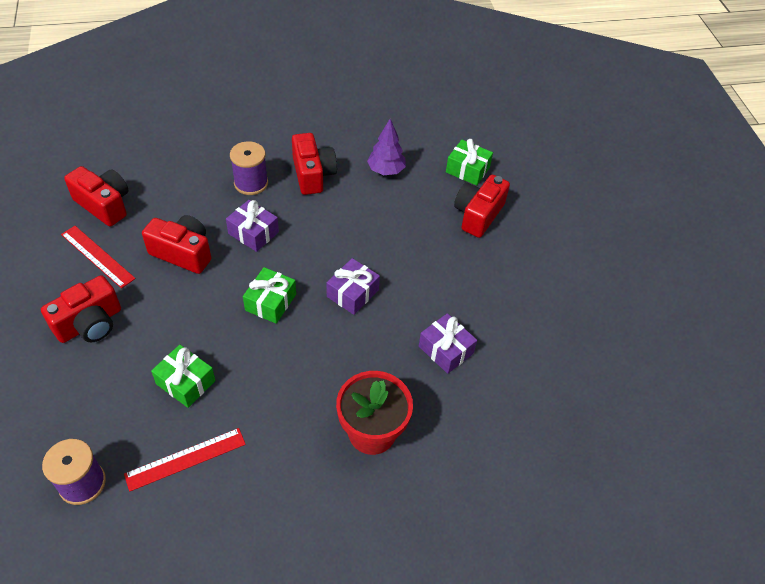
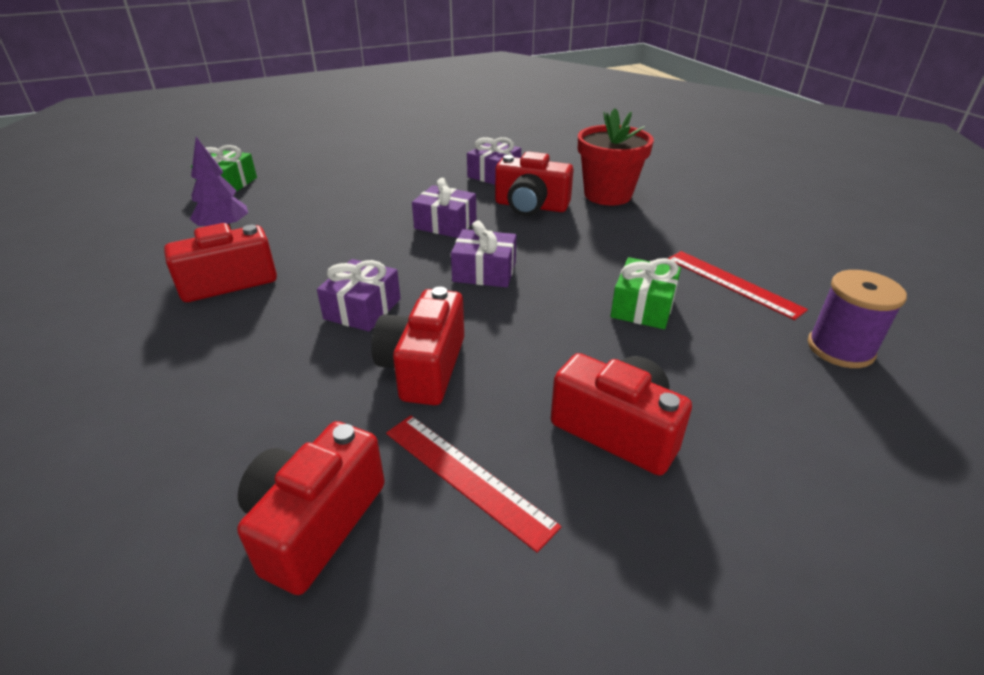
camera: 100 degrees left, 15 degrees down
(97, 256) = (466, 477): red ruler -> red ruler turned 75 degrees counterclockwise
(251, 183) = (246, 334): purple spool -> none
(270, 302) = (484, 272): green gift -> purple gift
(478, 215) = (305, 174): red camera -> red camera (531, 206)

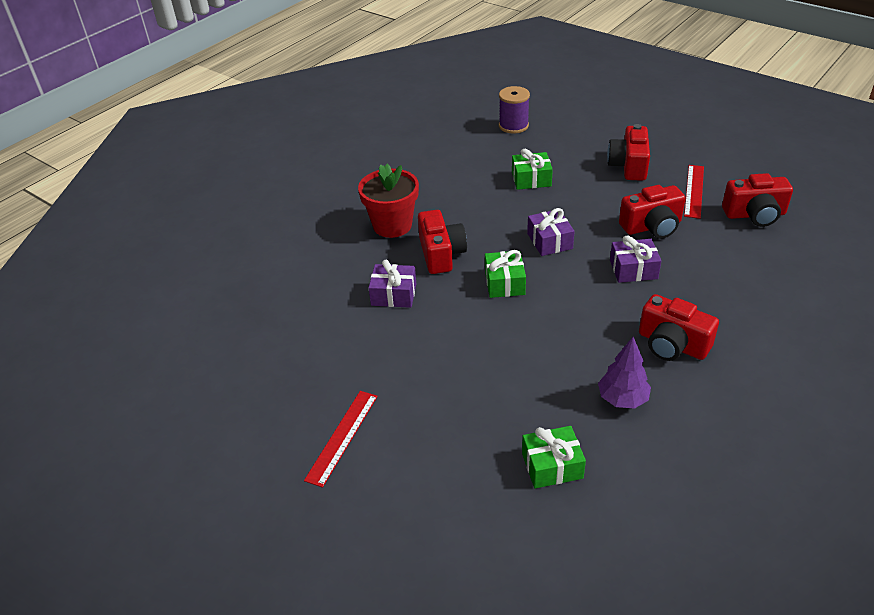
camera: 115 degrees left, 5 degrees up
(445, 224) = (504, 283): purple gift -> green gift
(733, 283) = (479, 158): red ruler -> red ruler (342, 437)

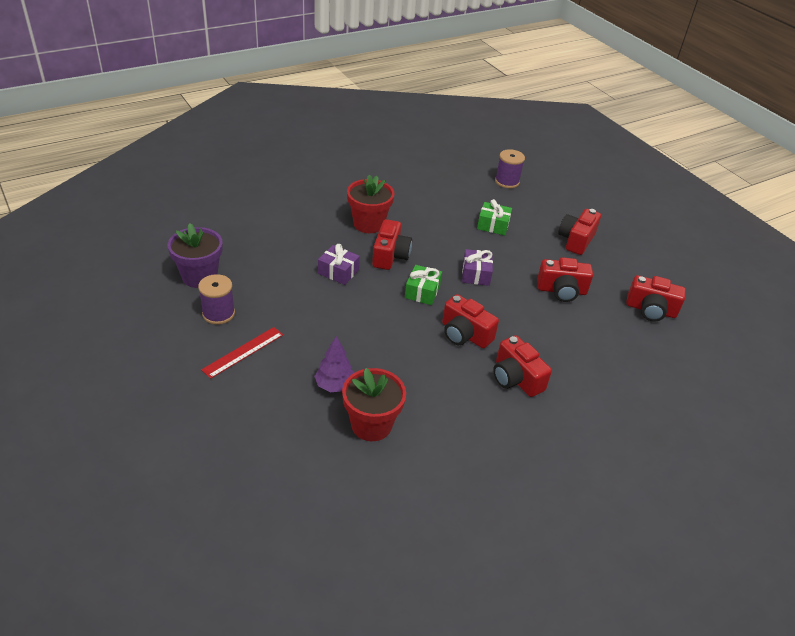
camera: 15 degrees right, 0 degrees up
(228, 362) = (199, 276): none -> purple flower pot
(281, 400) = (218, 313): none -> purple spool
(552, 465) = (371, 425): green gift -> red flower pot
(584, 315) = (464, 334): none -> red camera
(622, 399) = (452, 401): purple tree -> purple tree (334, 385)
(633, 269) = (525, 316): purple gift -> none
(694, 191) = (614, 276): red ruler -> none

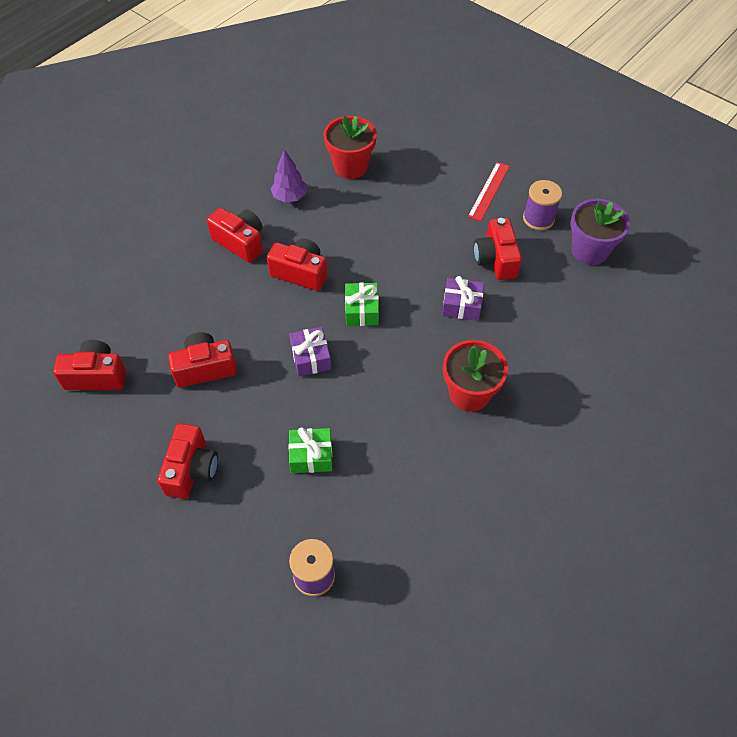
camera: 165 degrees right, 15 degrees up
(334, 385) = (396, 187): purple tree -> purple tree (289, 197)
(390, 256) = (418, 349): red camera -> red camera (496, 259)

